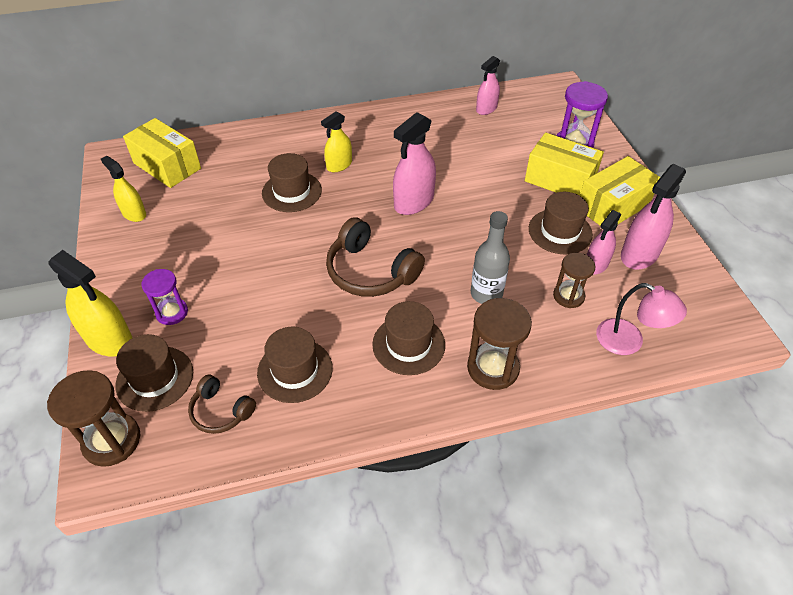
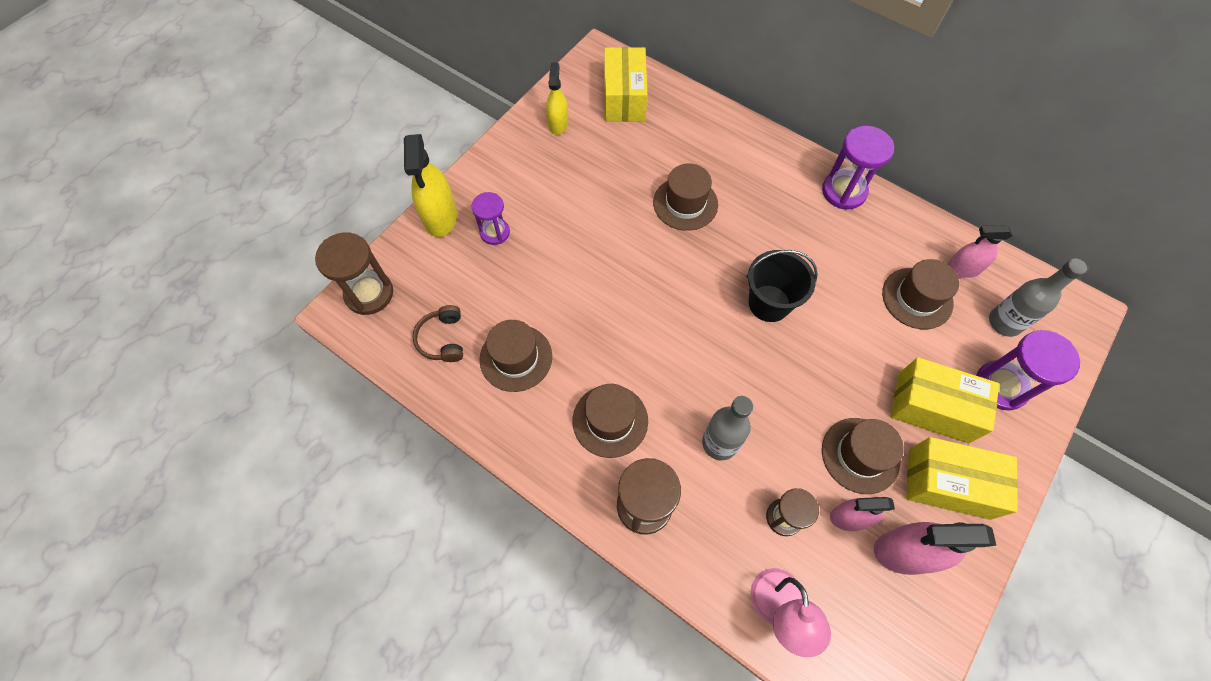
camera: 50 degrees right, 15 degrees up
(155, 378) = (434, 273): brown hat -> brown hat (917, 298)
(339, 165) = (752, 211): yellow spray bottle -> none
(370, 272) = (657, 332): brown headphones -> none
(378, 118) = (844, 191): none -> purple hourglass
(414, 202) = (769, 303): pink spray bottle -> black bucket
(536, 117) = (1004, 322): none -> grey bottle
(560, 180) = (932, 408): yellow box -> yellow box turned 60 degrees counterclockwise

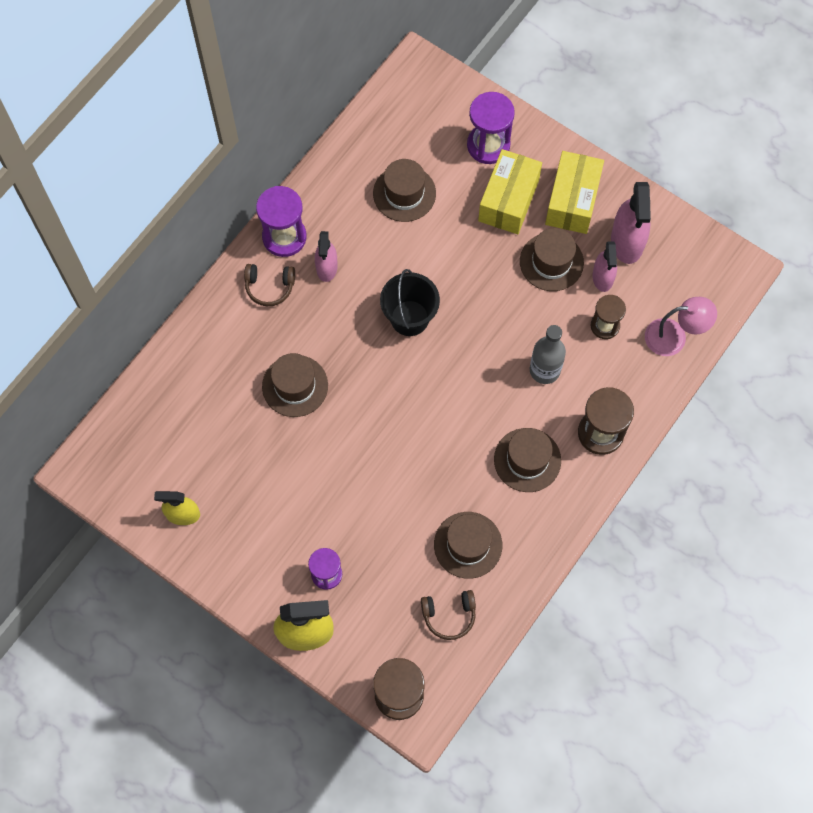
camera: 90 degrees left, 5 degrees up
(624, 98) = (149, 444): yellow box -> none
(787, 181) = (269, 287): none -> brown headphones
(963, 268) = (373, 150): pink spray bottle -> pink spray bottle (327, 267)
(1004, 322) = (428, 129): grey bottle -> none

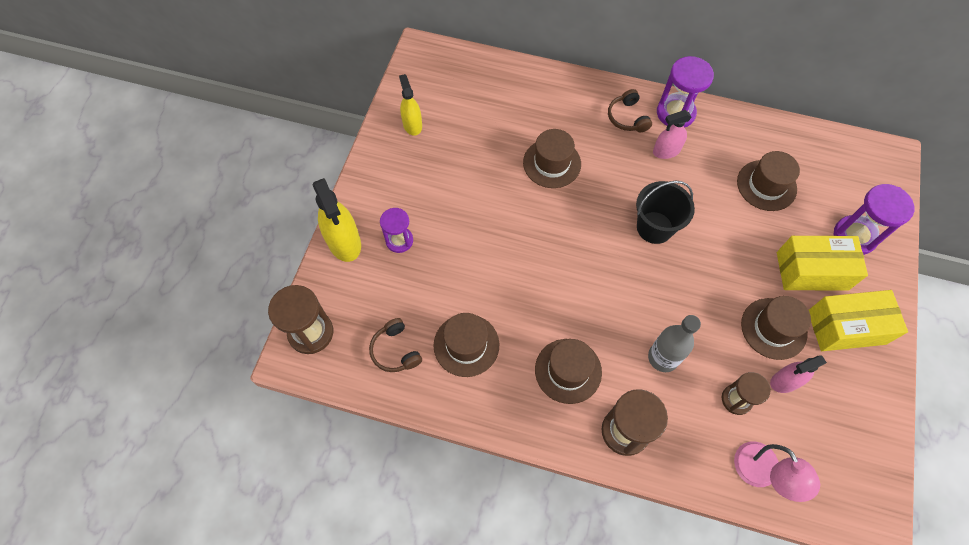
camera: 70 degrees right, 5 degrees down
(627, 241) = (836, 393): pink spray bottle -> none

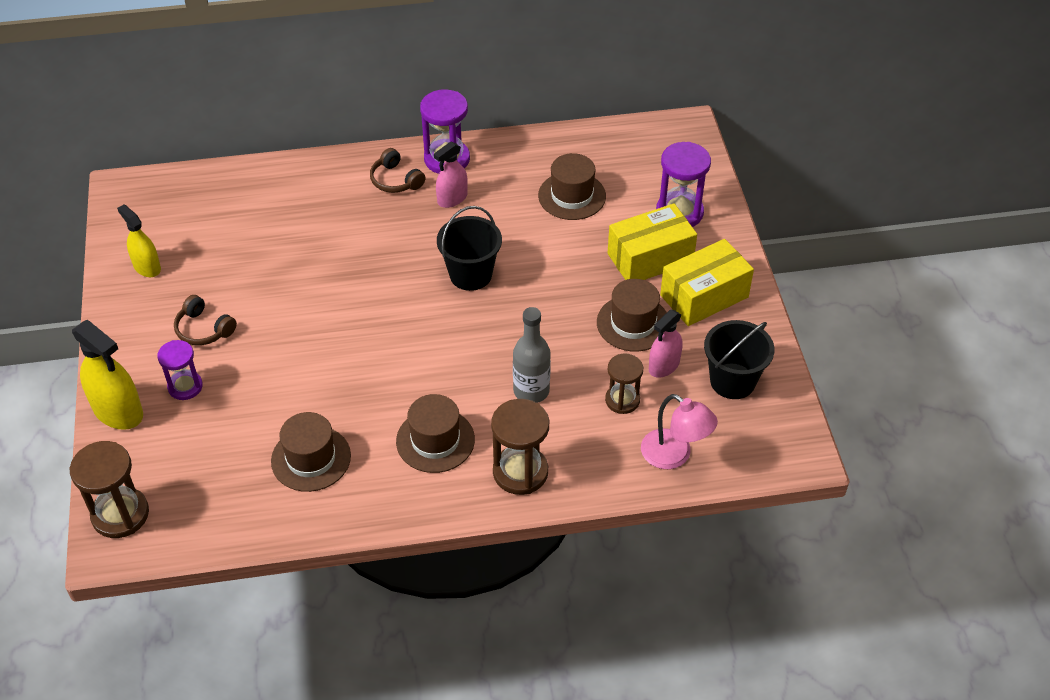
camera: 25 degrees left, 15 degrees down
(395, 351) = (231, 494): brown headphones -> brown headphones (203, 329)
(552, 163) = (330, 251): brown hat -> none
(841, 422) = (732, 381): none -> black bucket

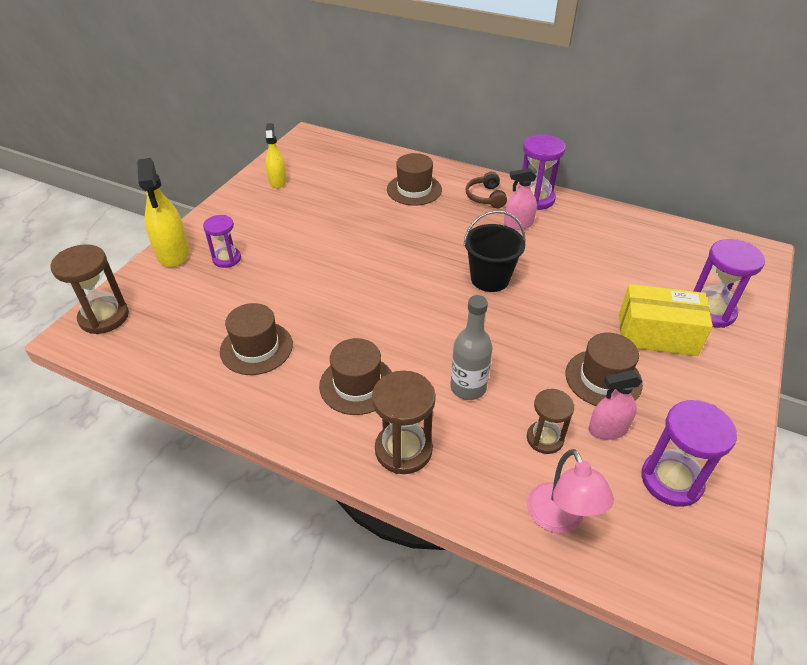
camera: 35 degrees right, 5 degrees down
(203, 329) = (273, 230): brown headphones -> none
(572, 196) = (618, 260): brown hat -> brown hat (414, 189)
(704, 296) = (690, 389): yellow box -> none
(732, 381) = (671, 480): black bucket -> purple hourglass

